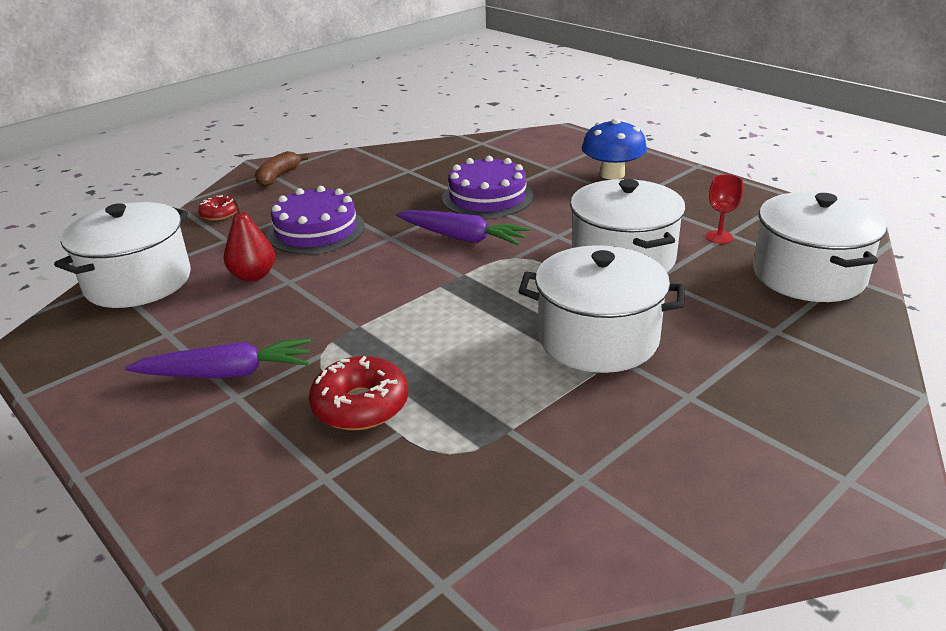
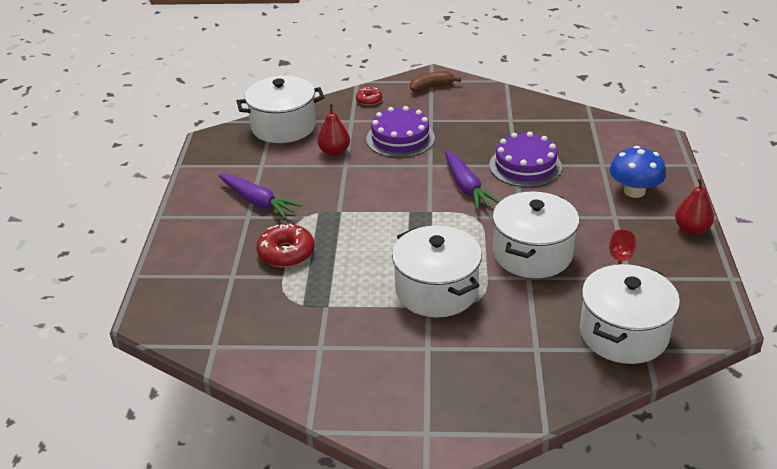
camera: 45 degrees right, 5 degrees up
(703, 179) = (691, 230): none -> red pear

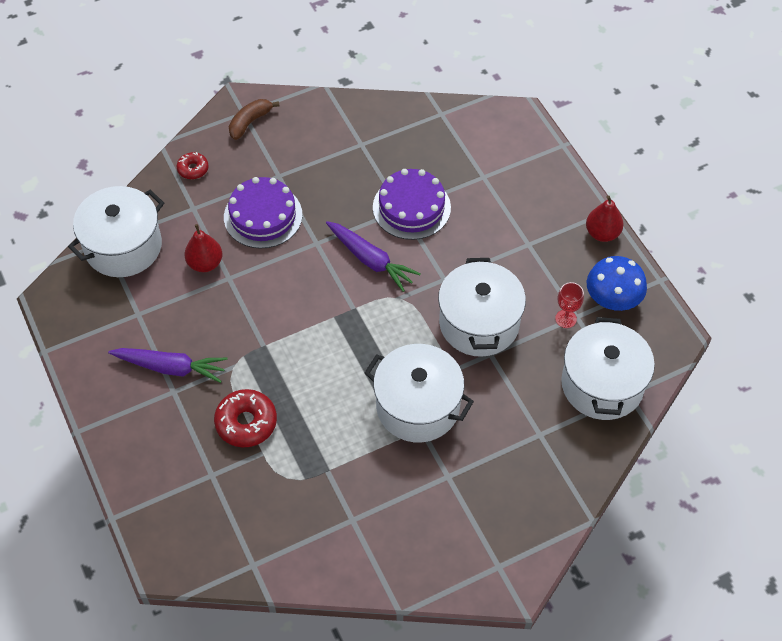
camera: 30 degrees left, 20 degrees up
(634, 191) = (530, 202): blue mushroom -> blue mushroom (612, 299)

